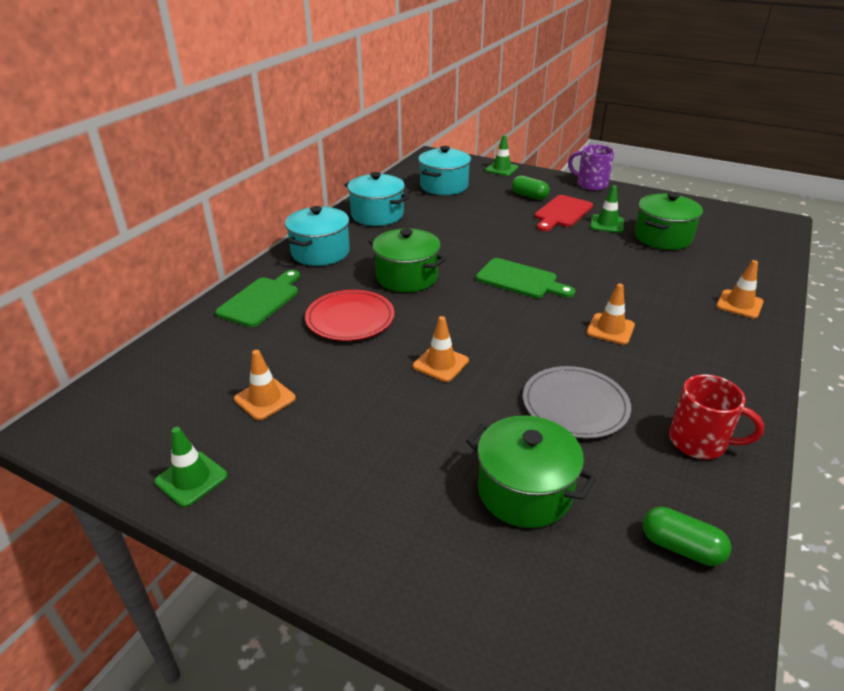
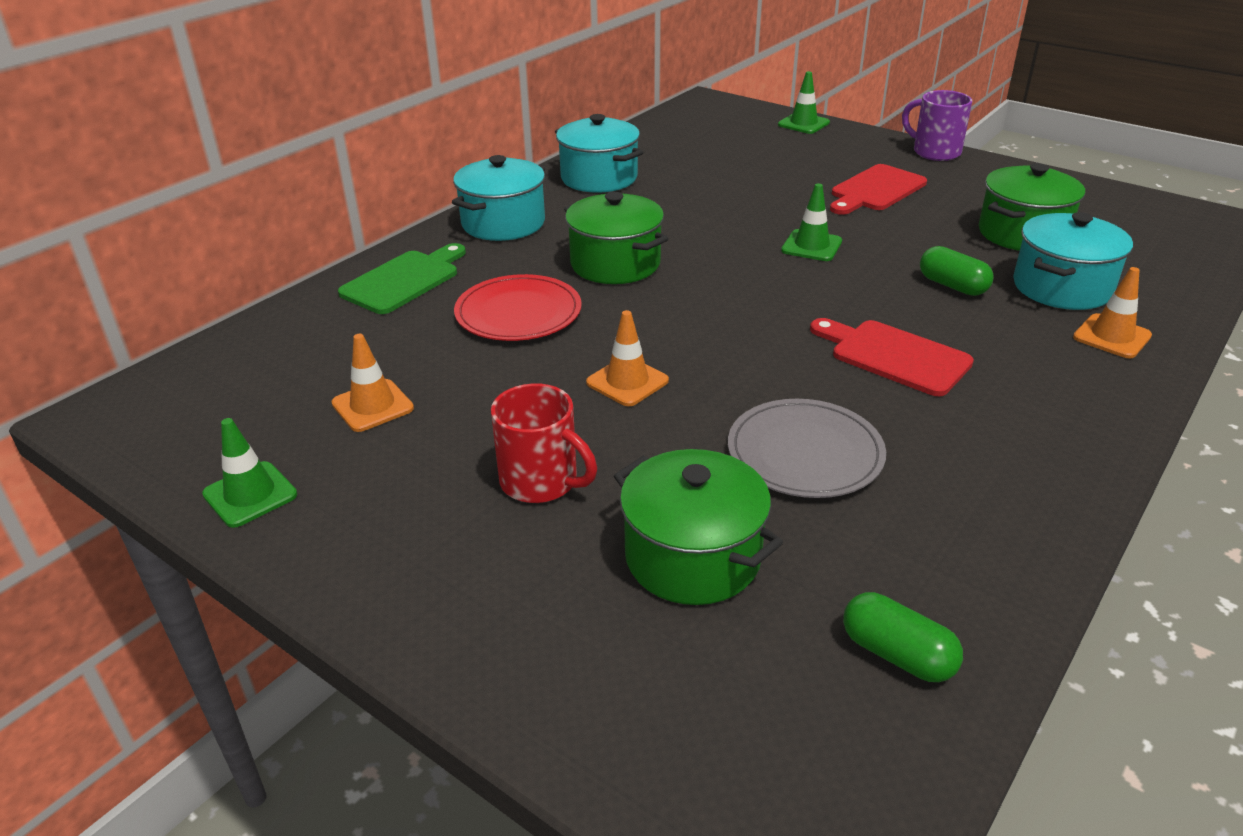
camera: 10 degrees right, 0 degrees up
(444, 186) = (709, 143): turquoise pot -> turquoise pot (1062, 287)
(520, 280) = (780, 279): green cutting board -> none
(529, 196) = (833, 164): green capsule -> green capsule (952, 286)
(607, 224) = (940, 210): green traffic cone -> green traffic cone (811, 246)
(610, 329) = (894, 356): orange traffic cone -> red cutting board
(699, 442) = (977, 520): red mug -> red mug (541, 482)

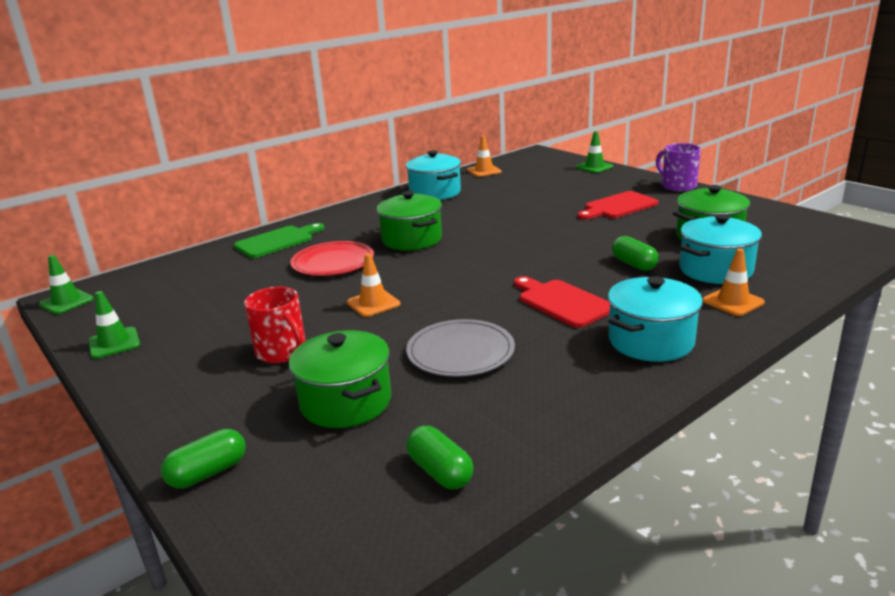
camera: 15 degrees right, 10 degrees down
(372, 406) = (213, 304): orange traffic cone -> orange traffic cone (484, 171)
(503, 223) = (358, 214): turquoise pot -> turquoise pot (651, 341)
(561, 709) = (208, 473): none -> green capsule
(811, 246) = (549, 236): green traffic cone -> green traffic cone (66, 302)

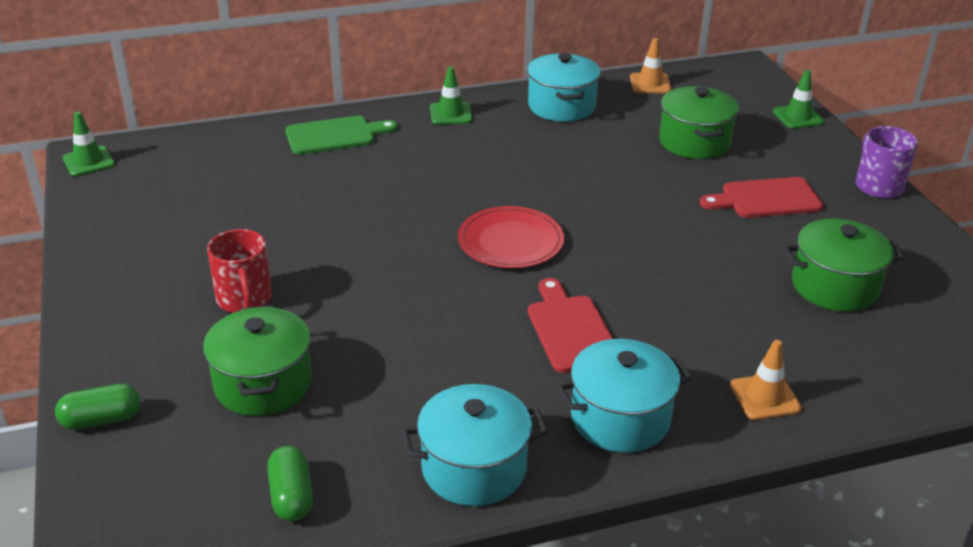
camera: 20 degrees right, 10 degrees up
(114, 343) = (103, 234): green traffic cone -> green traffic cone (450, 114)
(333, 262) = (372, 187): red plate -> red plate (510, 241)
(373, 303) = (373, 263): orange traffic cone -> none
(412, 239) = (479, 178): green pot -> green pot (694, 142)
(460, 352) = (412, 361): grey plate -> none
(634, 264) = (700, 301): green capsule -> none
(715, 270) = (791, 343): turquoise pot -> turquoise pot (474, 468)

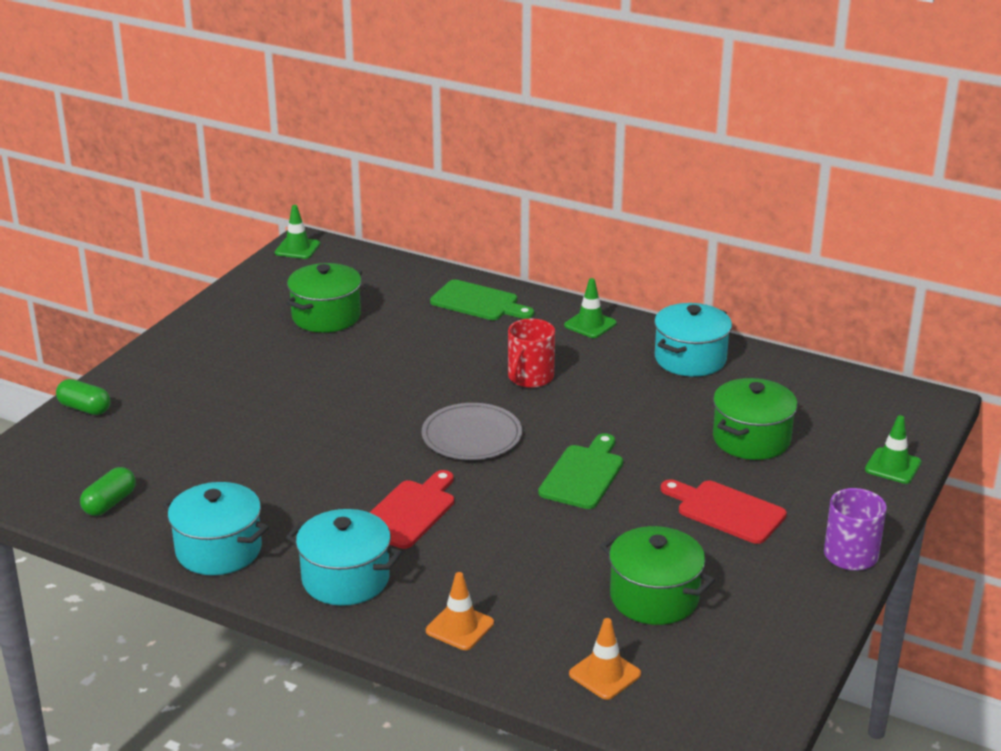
camera: 45 degrees right, 5 degrees down
(245, 300) = (251, 383): red mug -> red mug (530, 378)
(263, 384) = (186, 437): green pot -> green pot (326, 316)
(510, 241) = (472, 436): red plate -> grey plate
(638, 226) = (583, 474): none -> green cutting board
(650, 84) = (805, 376): orange traffic cone -> orange traffic cone (605, 674)

